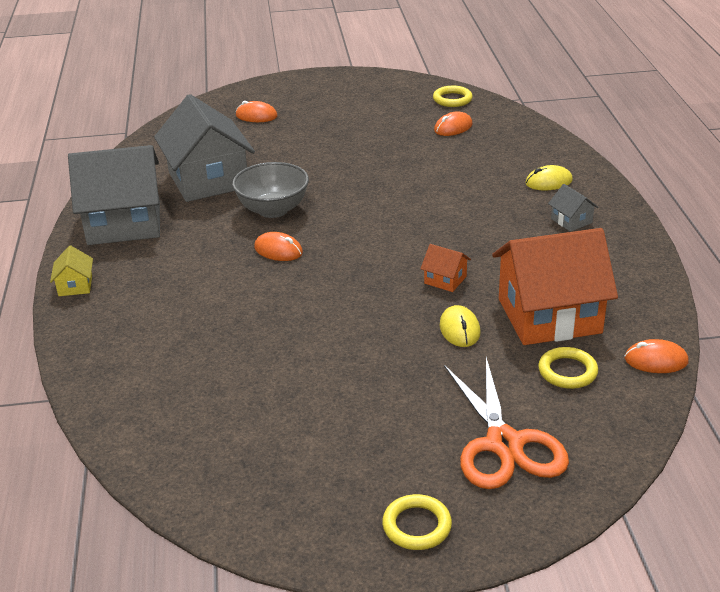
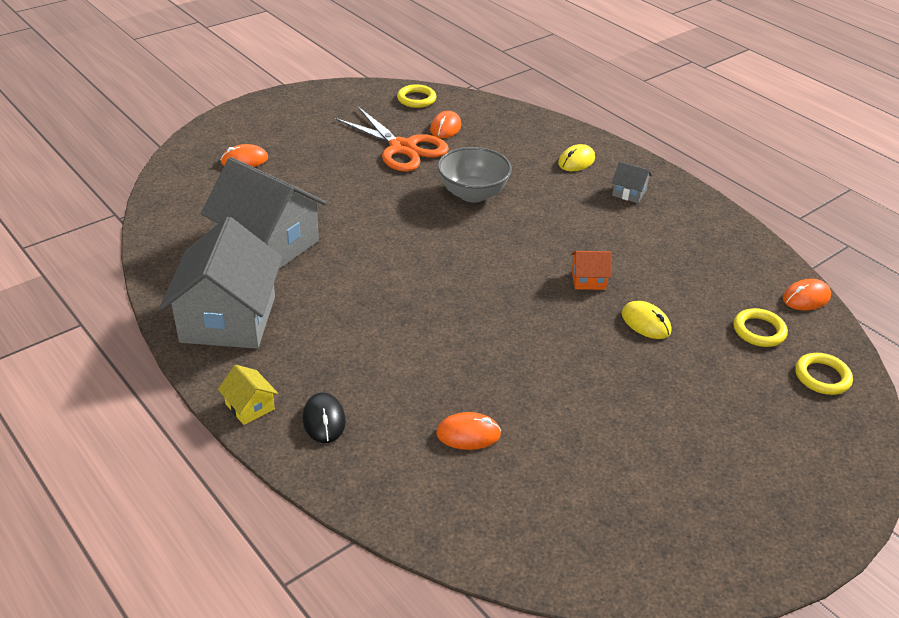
camera: 35 degrees left, 5 degrees up
(115, 312) = (324, 420): none -> black mouse
(124, 223) = (228, 319): grey house -> grey house turned 45 degrees counterclockwise
(273, 210) = (367, 257): grey bowl -> grey bowl (473, 194)
(278, 250) = (416, 298): orange mouse -> orange mouse (468, 434)
(417, 526) = (792, 514): yellow ring -> yellow ring (822, 377)
(504, 444) = (779, 413): orange scissors -> orange scissors (402, 148)
(549, 316) = (698, 286): orange house -> none

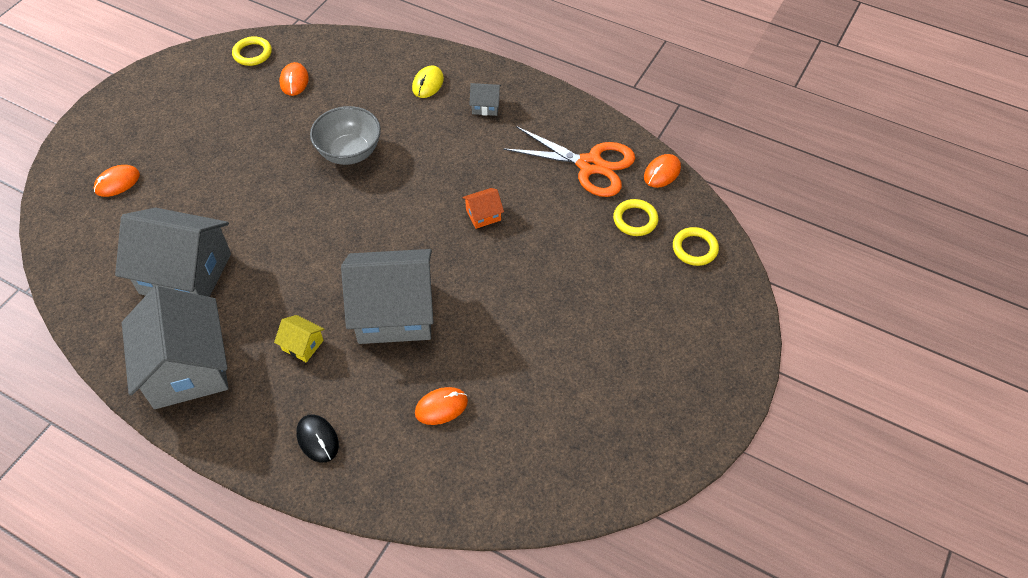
camera: 20 degrees left, 15 degrees up
(250, 406) = (248, 450): yellow house -> yellow house (302, 345)
(402, 148) = (263, 119): orange scissors -> orange scissors (590, 165)
(456, 335) = (394, 312): none -> grey house
(646, 323) = (544, 243): yellow mouse -> none

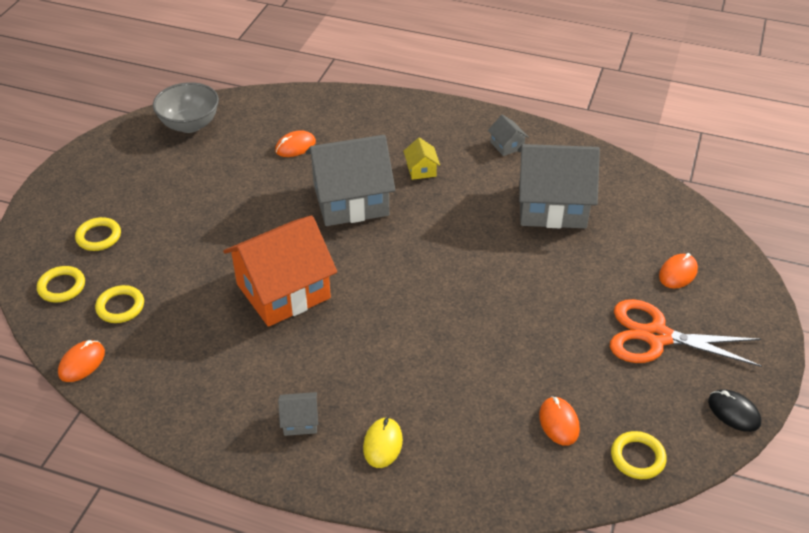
camera: 170 degrees right, 10 degrees down
(187, 368) = (507, 145): grey house -> grey house, size x0.41
(302, 345) = (421, 170): yellow house -> yellow house turned 60 degrees clockwise
(317, 439) = (384, 119): black mouse -> black mouse (733, 412)
(349, 152) = (448, 338): grey bowl -> grey bowl (190, 125)
(483, 215) = (283, 291): orange house -> orange house, size x2.42
(590, 165) = (167, 360): orange scissors -> orange scissors (656, 336)
(668, 303) = (99, 237): none -> yellow ring

